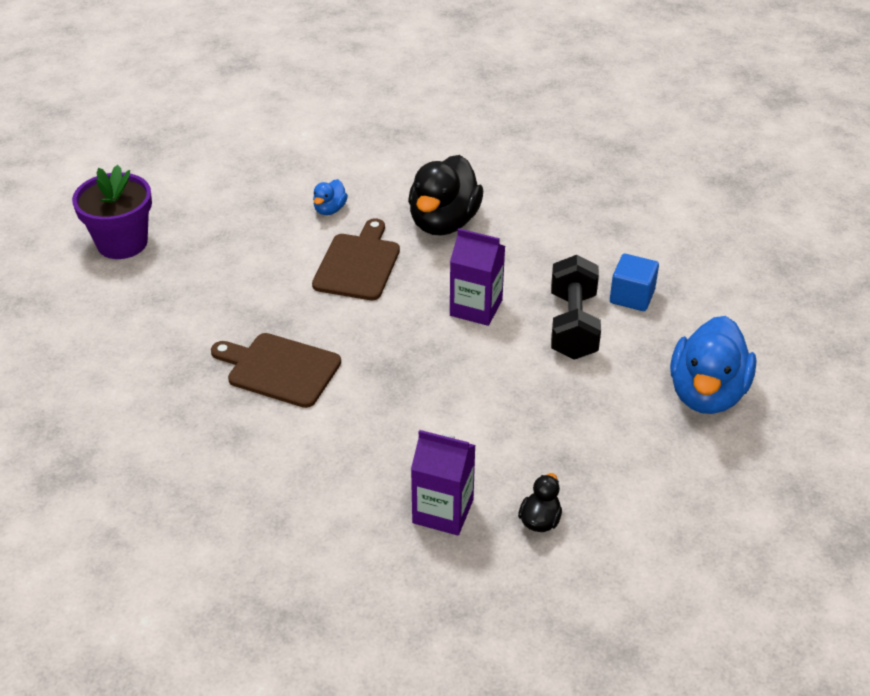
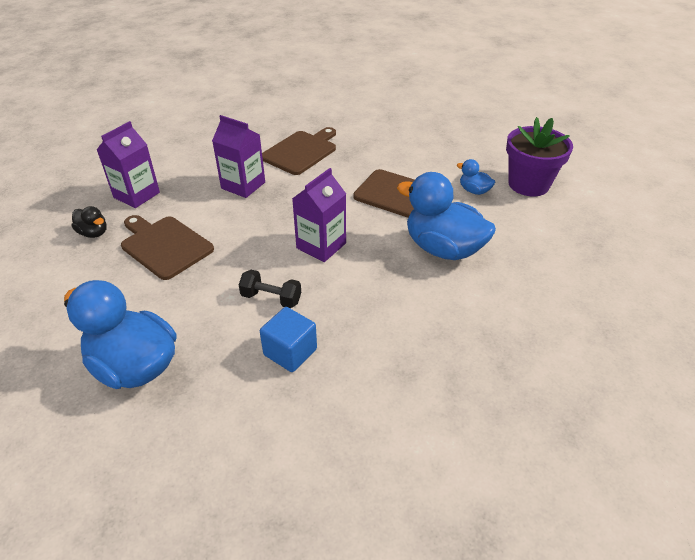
camera: 105 degrees right, 0 degrees up
(122, 243) = (451, 108): purple flower pot -> purple flower pot (528, 184)
(382, 405) = (243, 185): none -> purple carton
(444, 222) = (443, 248): black duck -> blue duck
(533, 439) = (164, 246): none -> brown cutting board
(573, 325) = (271, 298): black dumbbell -> black dumbbell, size x0.58

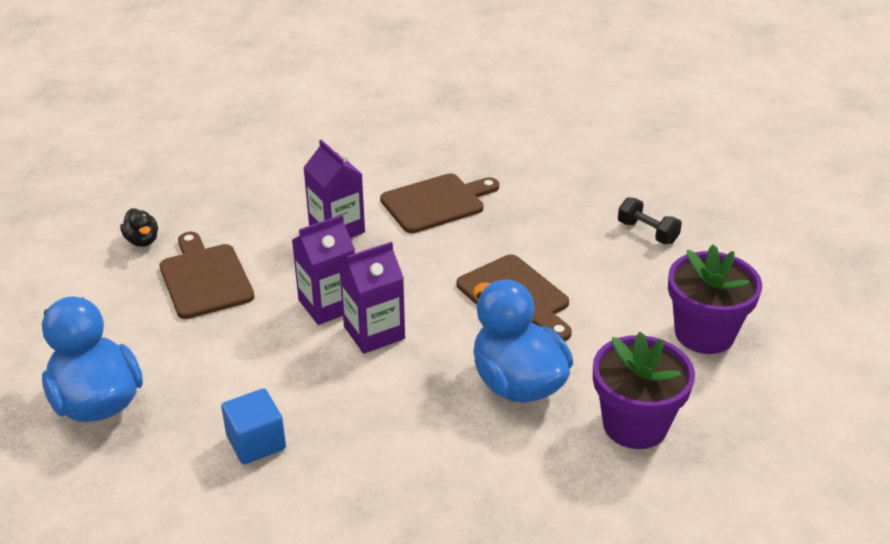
camera: 25 degrees right, 5 degrees down
(136, 195) = (212, 207): purple carton -> purple carton (328, 305)
(271, 298) = (276, 376): black dumbbell -> black dumbbell (647, 232)
(474, 191) = (620, 320): blue duck -> none
(535, 251) = (635, 425): none -> purple flower pot

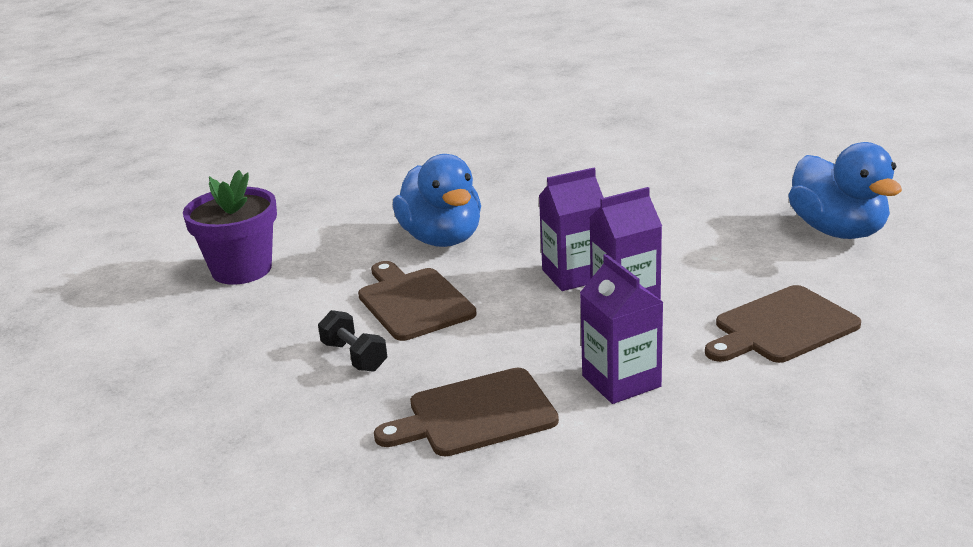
camera: 170 degrees left, 10 degrees down
(142, 240) = (893, 373): black duck -> none
(204, 278) = (782, 327): brown cutting board -> brown cutting board turned 75 degrees clockwise
(256, 442) = (678, 207): blue cube -> none
(635, 425) = (355, 215): purple flower pot -> none
(647, 232) = (214, 365): black dumbbell -> black dumbbell (354, 356)

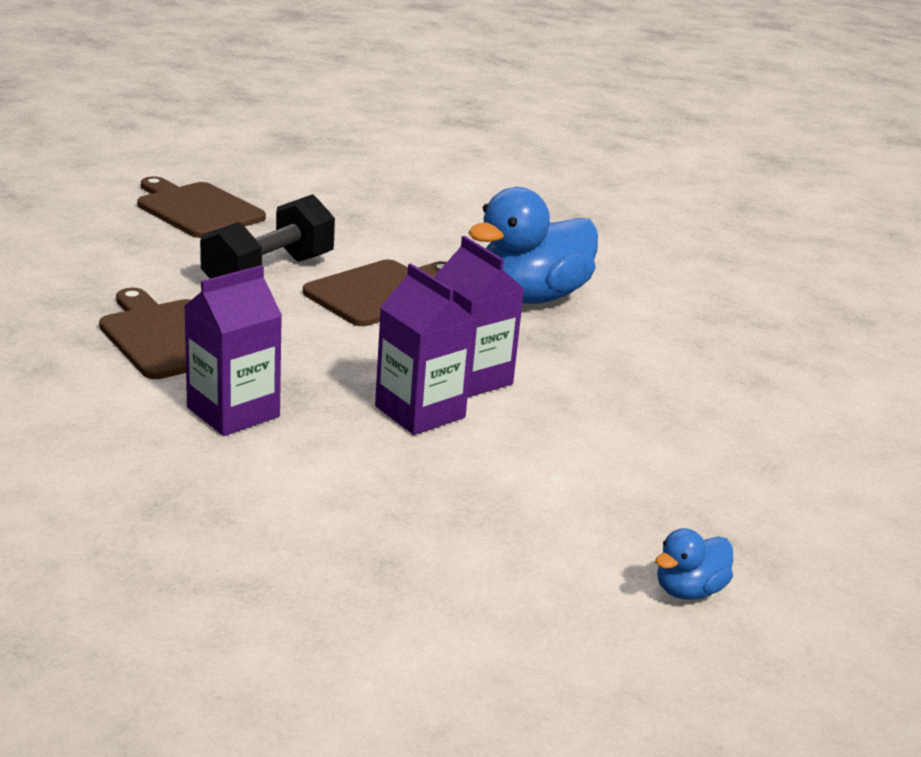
camera: 70 degrees right, 0 degrees up
(242, 269) = (425, 209): purple flower pot -> none
(354, 356) = (269, 274): black dumbbell -> black dumbbell, size x1.73
(782, 327) = (373, 524): brown cutting board -> brown cutting board (197, 209)
(838, 231) = (689, 590): blue duck -> blue duck, size x0.46

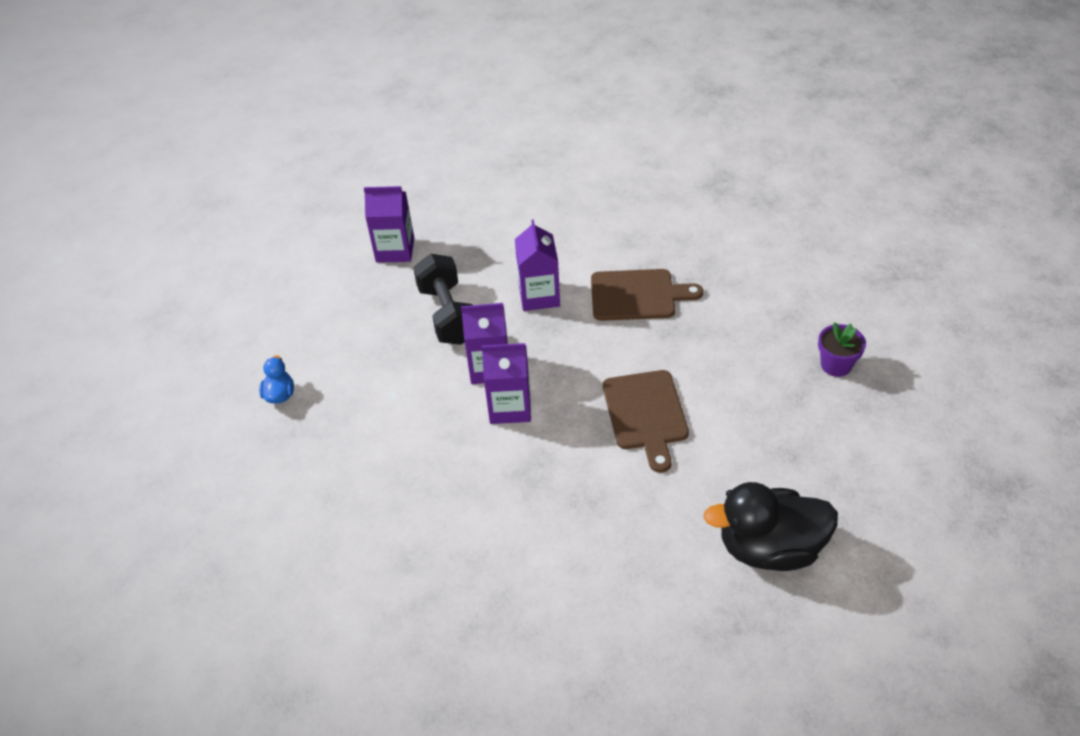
camera: 130 degrees right, 20 degrees up
(197, 209) = (836, 365): brown cutting board -> purple flower pot
(230, 608) = (395, 250): none -> purple carton
(269, 274) = (703, 367): black dumbbell -> black dumbbell (448, 315)
(477, 212) = (769, 548): none -> black duck
(531, 297) = (595, 498): blue duck -> none

